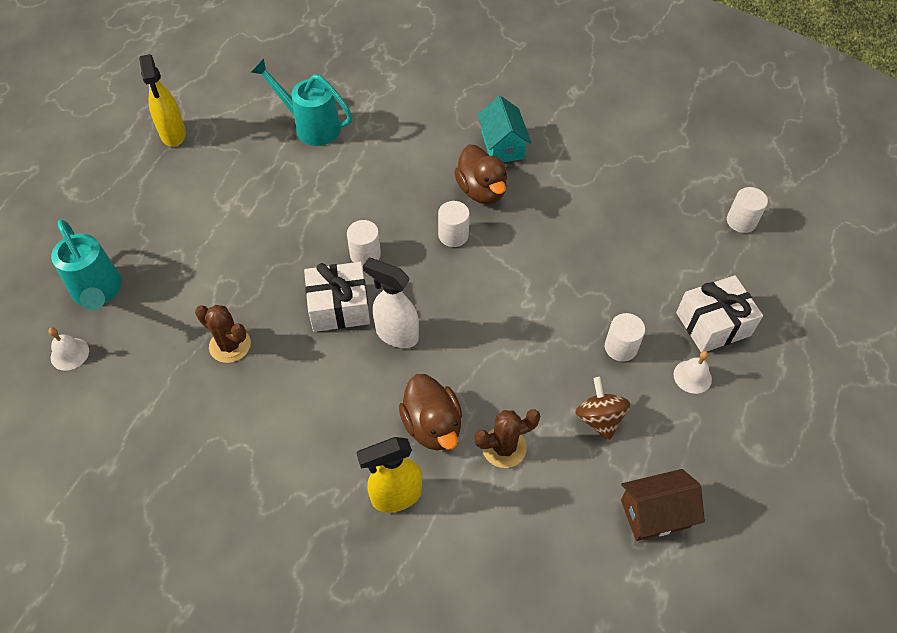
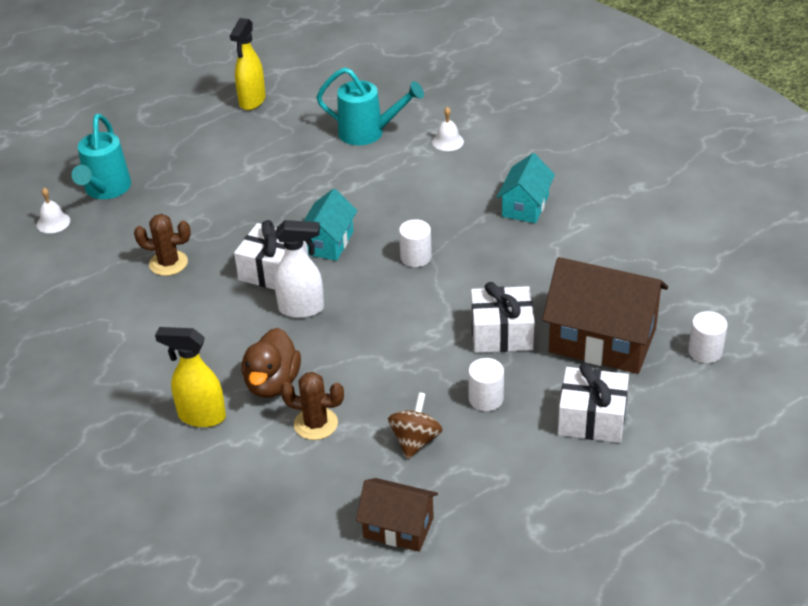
camera: 35 degrees right, 15 degrees down
(230, 345) = (168, 263): brown cactus -> brown cactus turned 60 degrees counterclockwise
(311, 126) = (368, 133): turquoise watering can -> turquoise watering can turned 135 degrees clockwise
(365, 254) = (328, 242): white cylinder -> turquoise house
(396, 334) = (302, 309): white spray bottle -> white spray bottle turned 120 degrees clockwise
(481, 191) = (472, 233): brown duck -> none
(582, 277) = (501, 333): none -> white gift
(662, 247) = (602, 340): none -> brown house
(692, 376) = (531, 448): white bell -> white bell (448, 141)

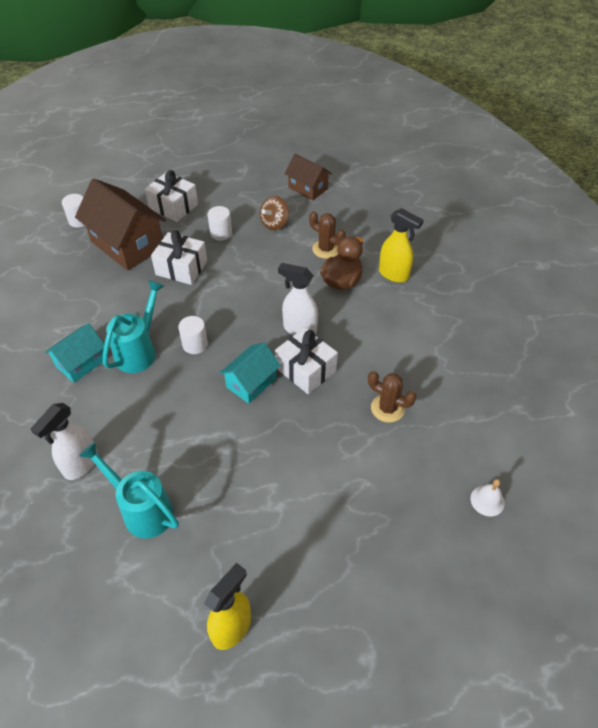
camera: 160 degrees left, 10 degrees up
(106, 190) = (430, 529): turquoise watering can -> turquoise watering can (139, 351)
(448, 141) = (80, 465): white bell -> white spray bottle

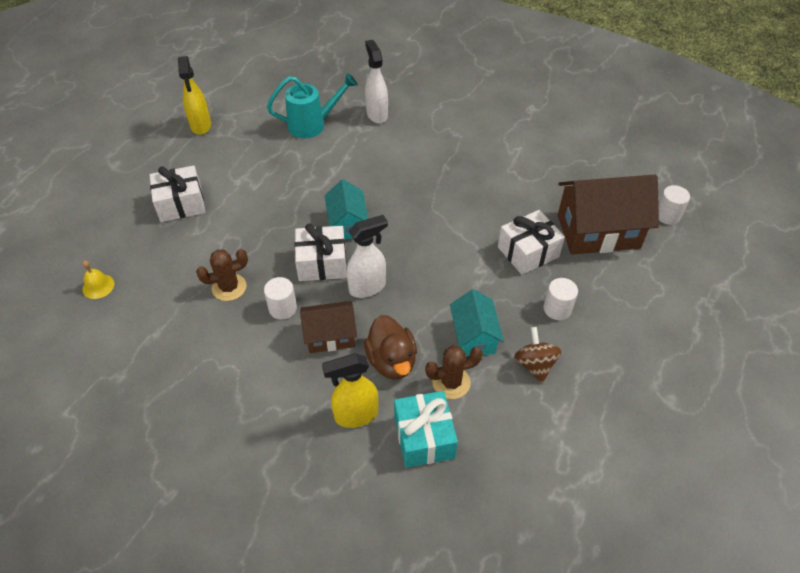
camera: 130 degrees right, 0 degrees up
(81, 363) = (469, 147): turquoise house -> turquoise house (474, 336)
(139, 351) = (449, 180): turquoise watering can -> none
(173, 206) = (638, 295): white gift -> white gift (181, 204)
(195, 344) = (422, 213): white cylinder -> white cylinder (282, 308)
(308, 188) = (578, 445): brown house -> brown house (330, 336)
(372, 241) = (424, 437): none -> turquoise gift
(487, 500) = (98, 286): white bell -> yellow bell

